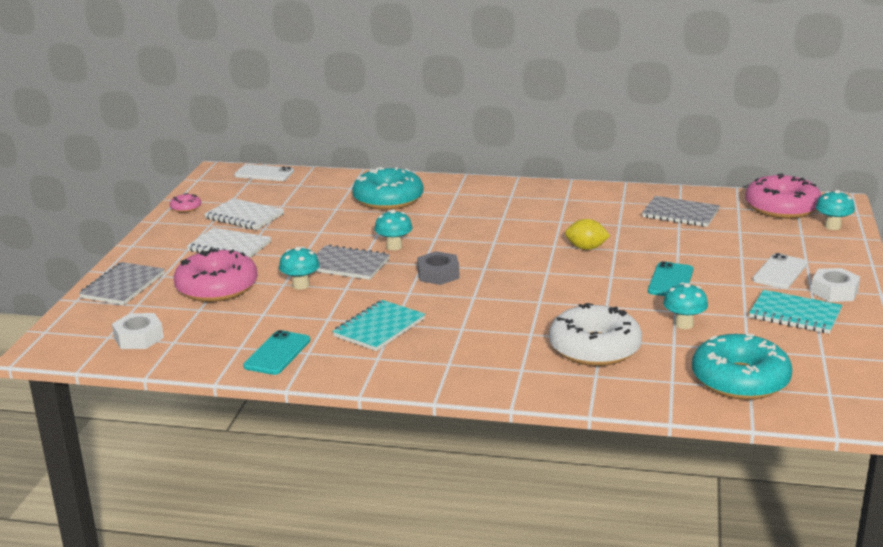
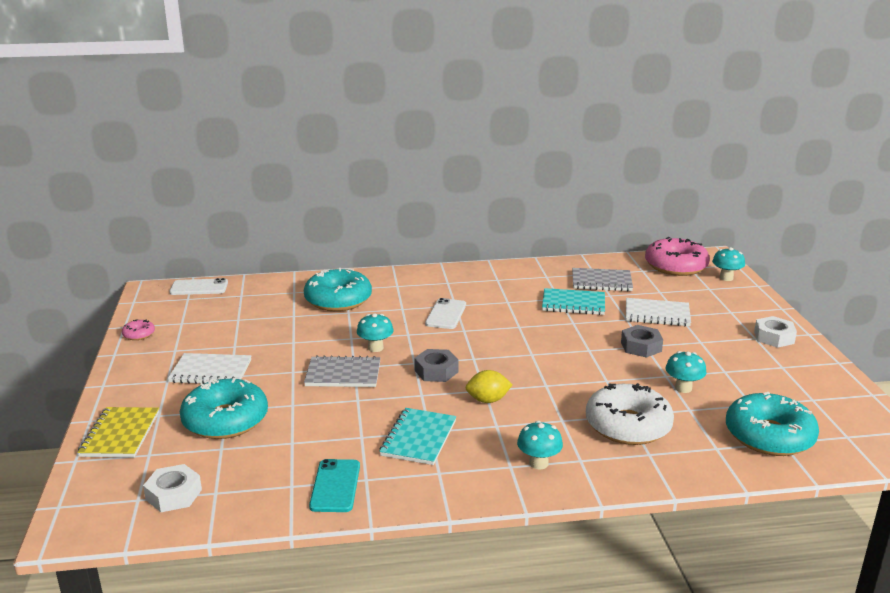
camera: 20 degrees left, 0 degrees up
(123, 286) = (120, 434): grey notebook -> yellow notebook
(217, 288) = (225, 420): pink donut -> turquoise donut
(244, 216) = (206, 336): white notebook -> white notebook (657, 314)
(301, 285) = (311, 403): turquoise mushroom -> turquoise mushroom (538, 463)
(586, 248) = (548, 325): yellow lemon -> yellow lemon (488, 400)
(670, 281) = (641, 347): turquoise phone -> grey nut
(780, 272) = (719, 325): white phone -> white phone (446, 314)
(795, 314) = (761, 364): turquoise notebook -> turquoise notebook (573, 304)

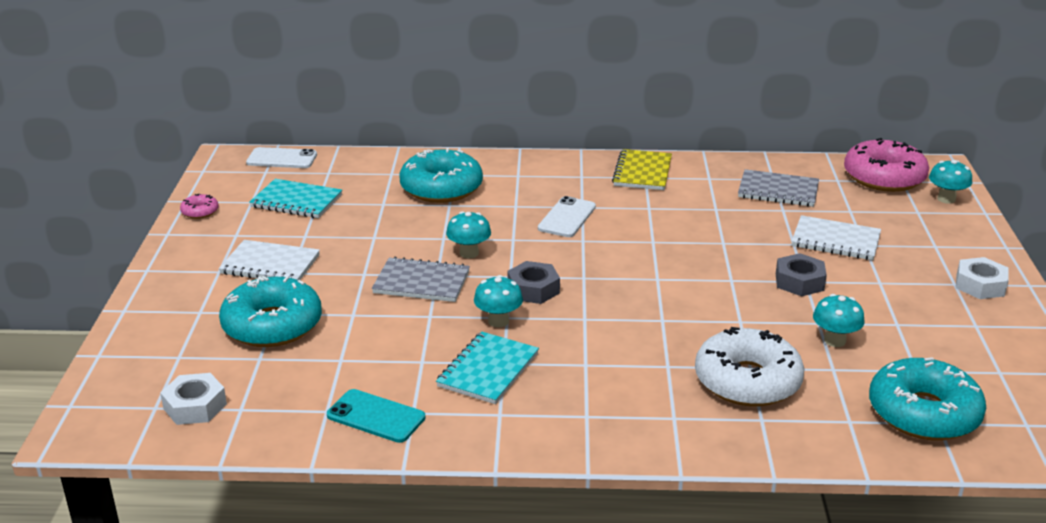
camera: 10 degrees right, 5 degrees up
(120, 434) = (153, 330): yellow notebook -> yellow notebook (642, 172)
(335, 486) = (376, 416): turquoise phone -> turquoise phone turned 75 degrees counterclockwise
(488, 400) = (585, 332): yellow lemon -> none
(538, 463) = (621, 416): turquoise mushroom -> turquoise mushroom (498, 321)
(573, 304) = (731, 217): turquoise notebook -> turquoise notebook (296, 201)

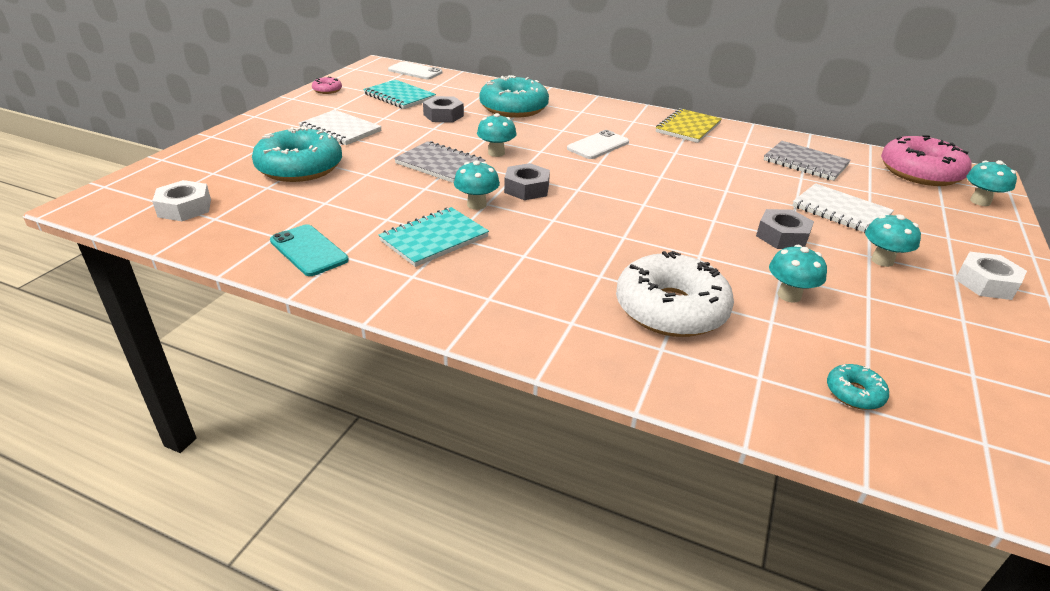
camera: 20 degrees right, 5 degrees up
(371, 216) = (443, 115): none -> grey nut
(892, 285) = (882, 260): none -> turquoise mushroom
(923, 413) = (854, 393): turquoise donut -> turquoise donut, size x0.44

